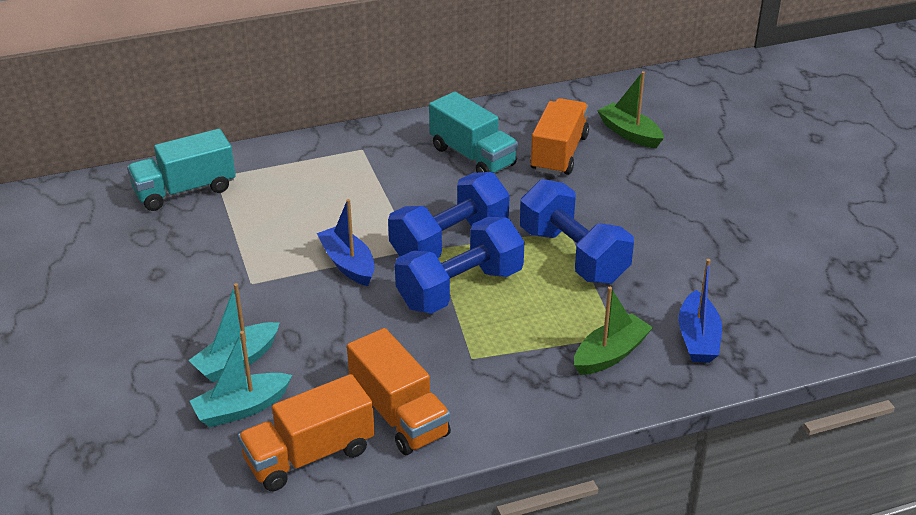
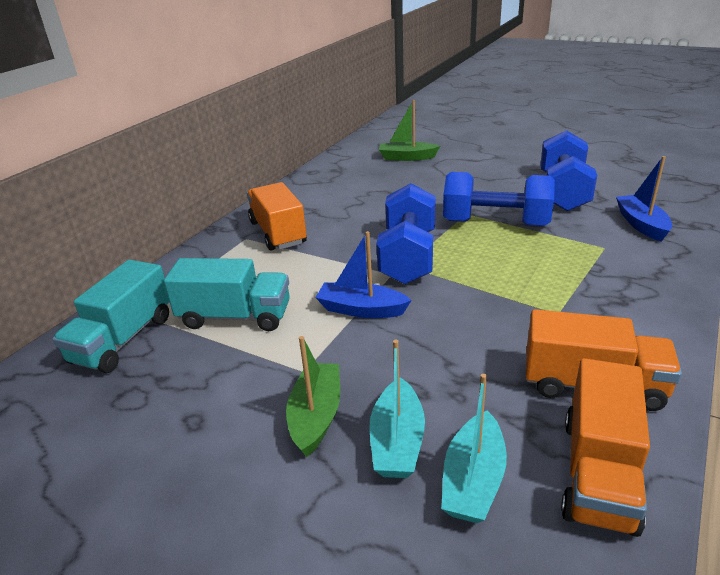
camera: 40 degrees left, 5 degrees down
(460, 289) = (468, 278): blue dumbbell -> blue dumbbell (563, 192)
(472, 156) = (334, 207): turquoise truck -> turquoise truck (235, 317)
(559, 153) = (385, 182): orange truck -> orange truck (278, 233)
(610, 354) = (622, 259): green boat -> green boat (316, 416)
(698, 338) = (641, 224): blue boat -> blue boat turned 150 degrees counterclockwise

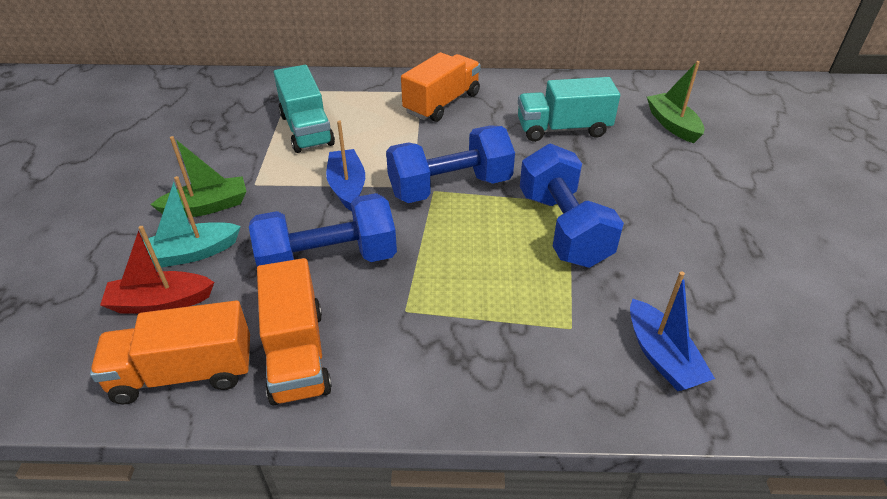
camera: 60 degrees right, 10 degrees up
(123, 339) = (259, 96): turquoise truck -> turquoise truck (563, 129)
(473, 480) = (161, 302): turquoise boat -> red boat
(563, 192) = (695, 268): blue dumbbell -> blue dumbbell (328, 262)
(641, 224) = (662, 356): blue boat -> blue boat turned 105 degrees clockwise

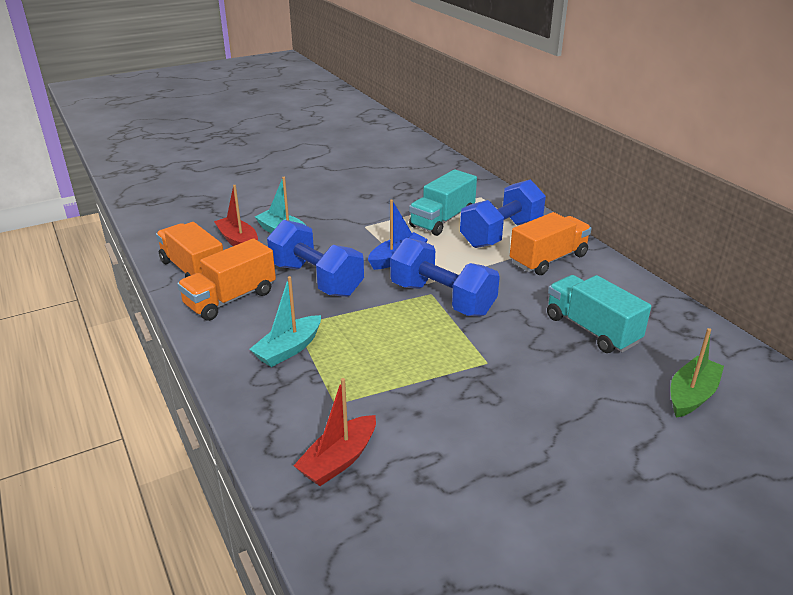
camera: 60 degrees right, 10 degrees down
(207, 207) = (327, 221): green boat -> none
(442, 103) = (548, 259): orange truck -> orange truck turned 45 degrees counterclockwise
(450, 333) = (288, 349): none -> turquoise boat
(563, 228) = (448, 368): blue dumbbell -> blue dumbbell (501, 234)
(662, 356) = (339, 460): blue boat -> red boat

